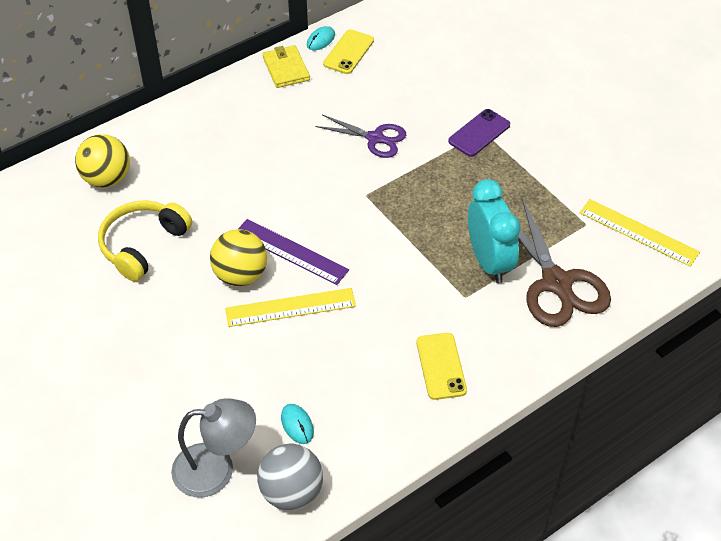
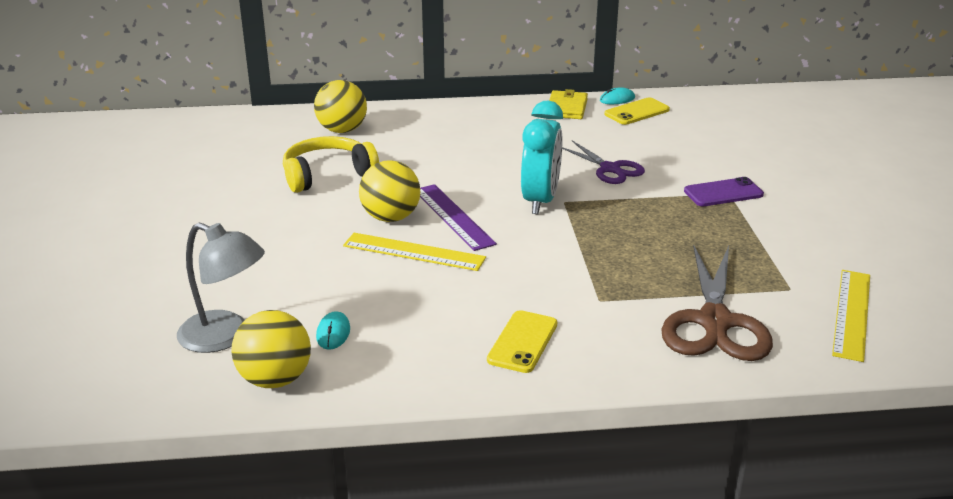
camera: 30 degrees right, 20 degrees down
(291, 492) = (275, 379): grey ball -> yellow ball
(489, 261) = (650, 283): turquoise clock -> turquoise clock (540, 201)
(638, 232) = (852, 314): yellow ruler -> yellow ruler turned 45 degrees clockwise

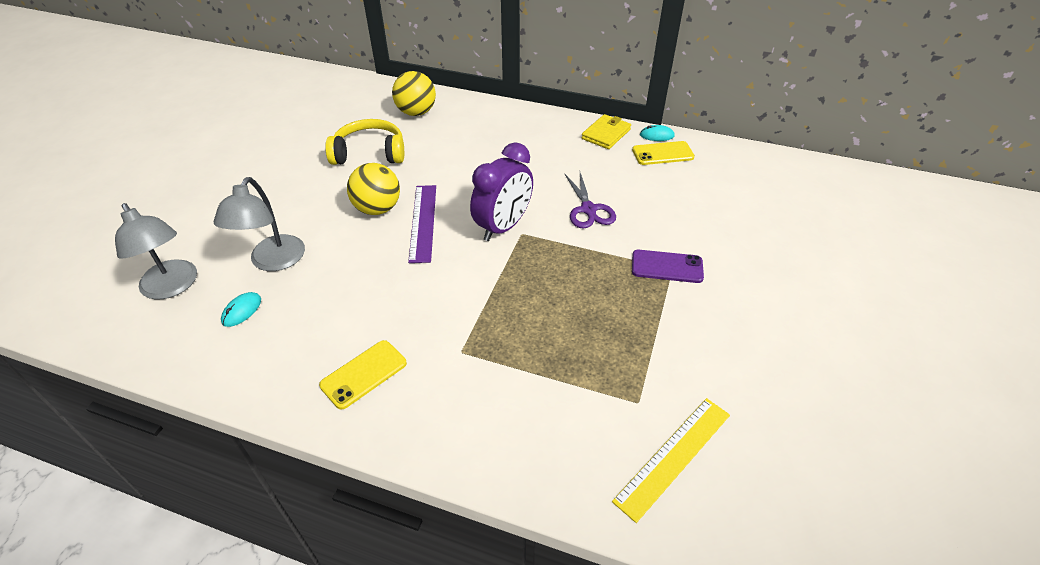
camera: 25 degrees right, 15 degrees up
(275, 379) = (167, 341): yellow ball -> none
(321, 287) = (273, 261): none -> grey lamp
(414, 252) = (365, 249): yellow ruler -> none
(540, 201) = (503, 227): turquoise clock -> purple clock
(715, 322) = (537, 415): brown scissors -> none

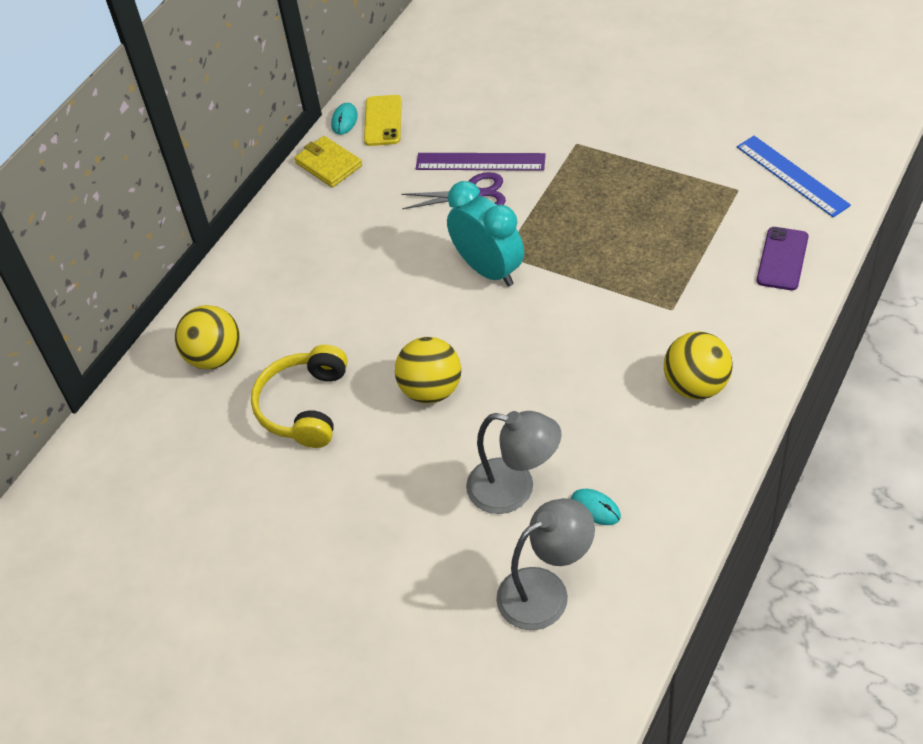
camera: 75 degrees left, 5 degrees up
(364, 374) = (696, 386): yellow phone -> yellow ball
(423, 222) = (466, 343): purple ruler -> purple ruler (480, 162)
(503, 227) = (488, 270): purple clock -> turquoise clock
(667, 267) = (573, 146): purple phone -> purple phone (782, 259)
(674, 456) = (792, 175): yellow ruler -> blue ruler

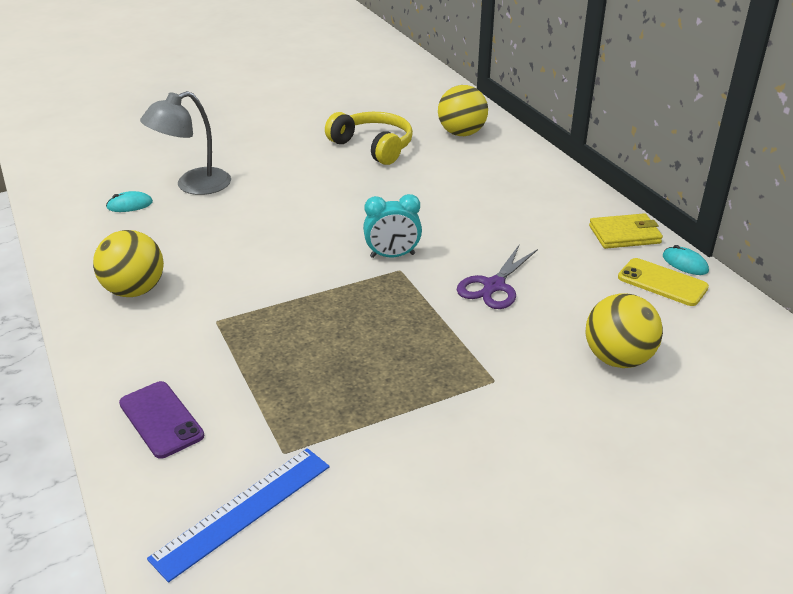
camera: 120 degrees right, 15 degrees down
(431, 390) = (316, 189): yellow ball -> yellow ball (617, 358)
(480, 162) = (536, 309): purple ruler -> none
(488, 270) = (392, 255): turquoise clock -> turquoise clock, size x0.66
(546, 591) = (116, 168): grey lamp -> none
(792, 175) = (243, 511): blue ruler -> blue ruler turned 45 degrees counterclockwise

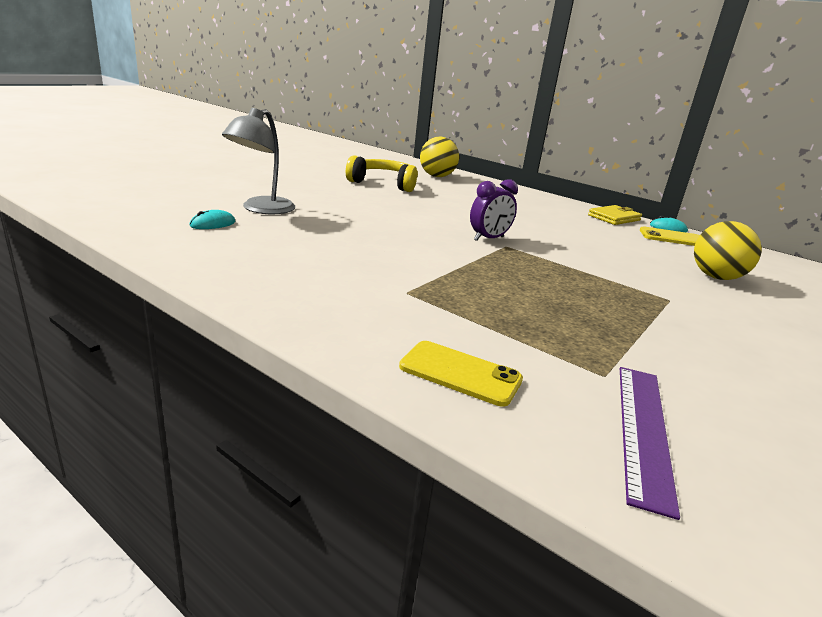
camera: 30 degrees left, 10 degrees down
(134, 290) = (296, 280): yellow ball -> none
(161, 419) = (460, 373): purple phone -> yellow phone
(243, 511) = (644, 430): blue ruler -> purple ruler
(392, 255) = (489, 238): turquoise clock -> purple clock
(494, 286) = (582, 248): purple scissors -> none

